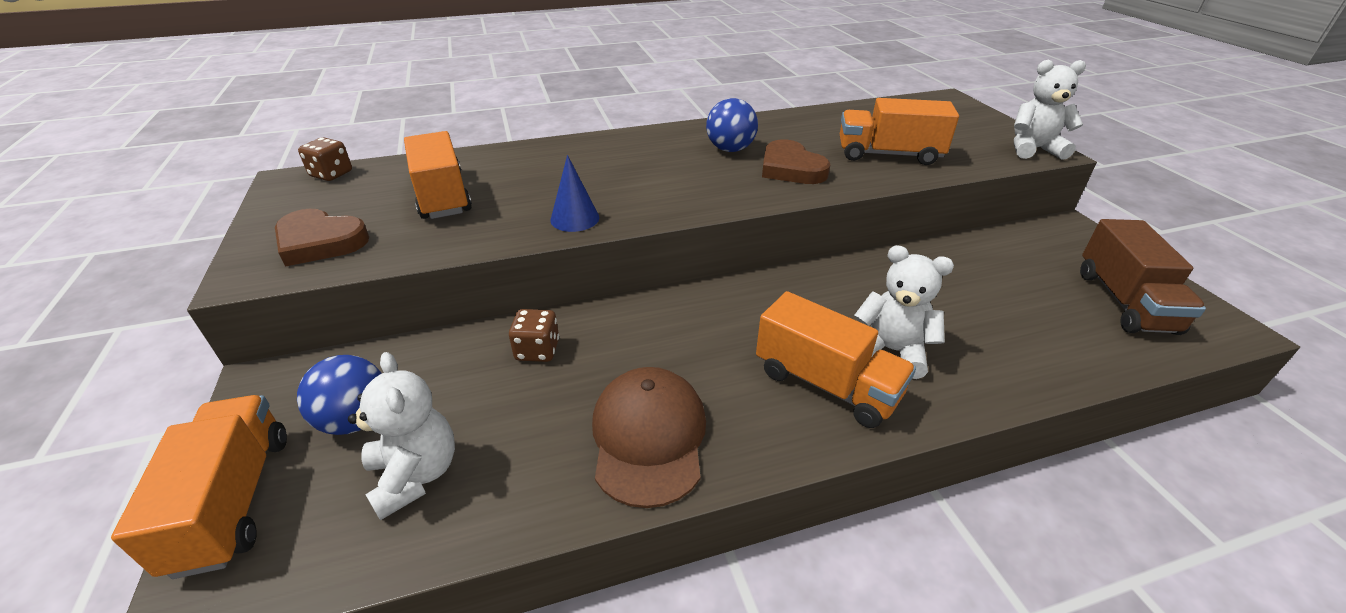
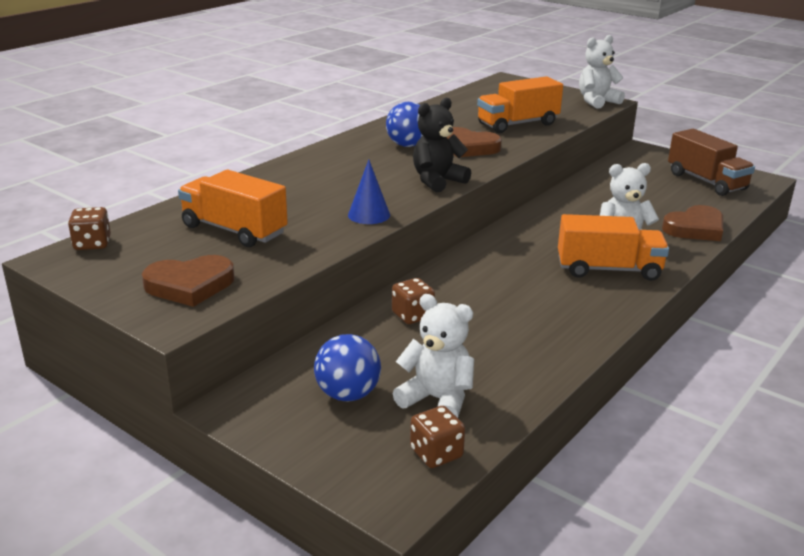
camera: 35 degrees left, 10 degrees down
(233, 501) = (336, 461): orange truck -> none
(315, 553) = (436, 453): none -> brown dice
(649, 437) = (548, 328): brown cap -> none
(699, 200) = (437, 181): none -> black teddy bear
(1025, 369) = (695, 228): none -> brown heart

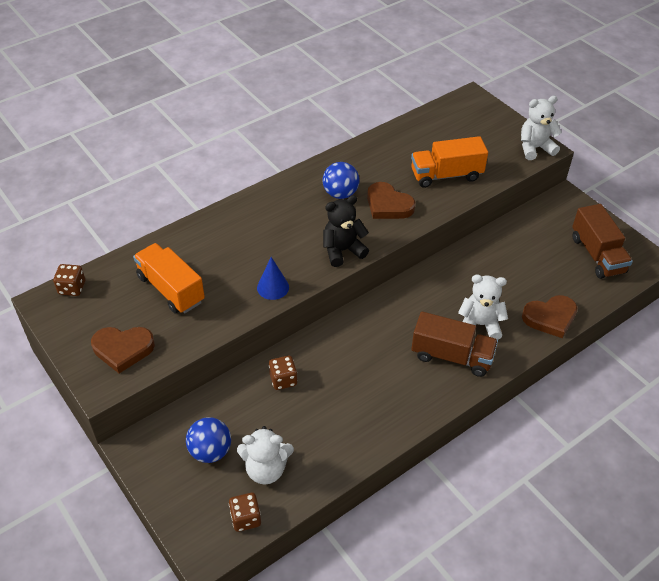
camera: 15 degrees right, 20 degrees up
(437, 399) = (266, 469): white teddy bear -> white teddy bear turned 135 degrees clockwise
(608, 269) = (452, 356): orange truck -> brown truck

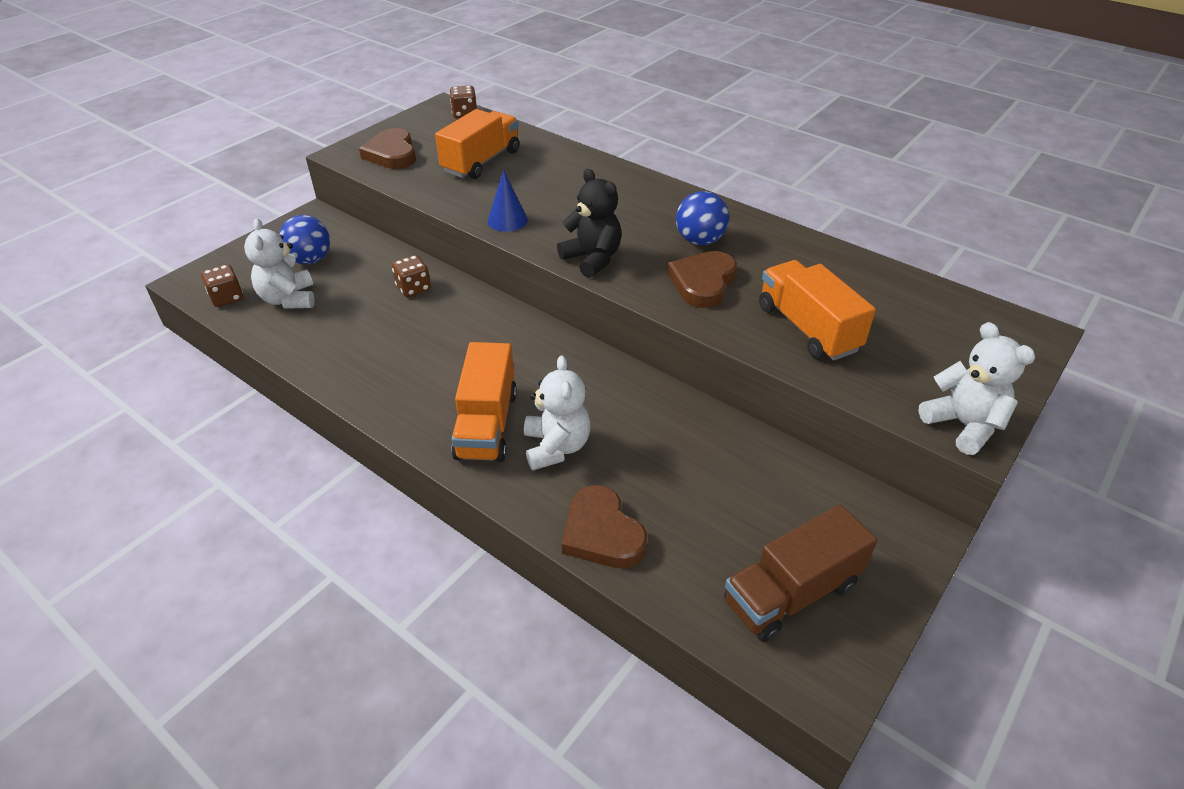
camera: 75 degrees right, 5 degrees down
(452, 356) = (486, 424): brown truck -> orange truck

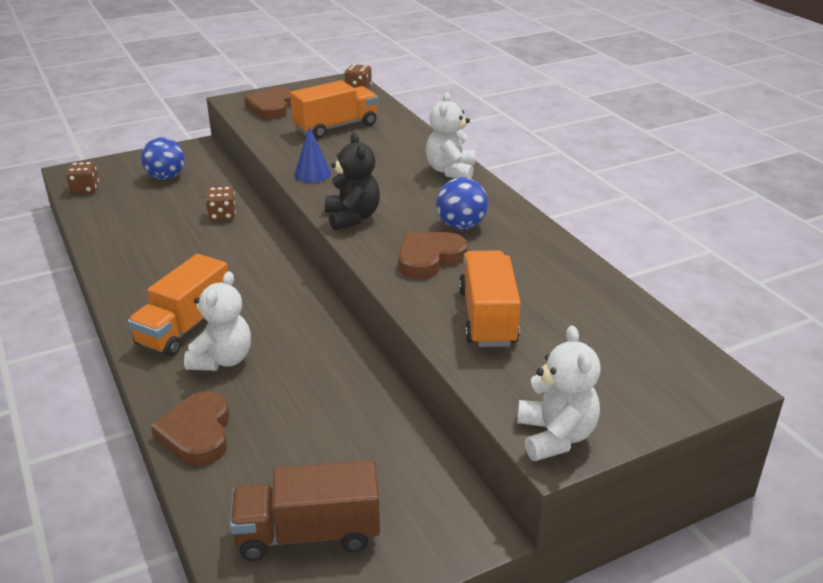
camera: 25 degrees right, 10 degrees down
(288, 299) = (125, 201): white teddy bear -> white teddy bear (450, 171)

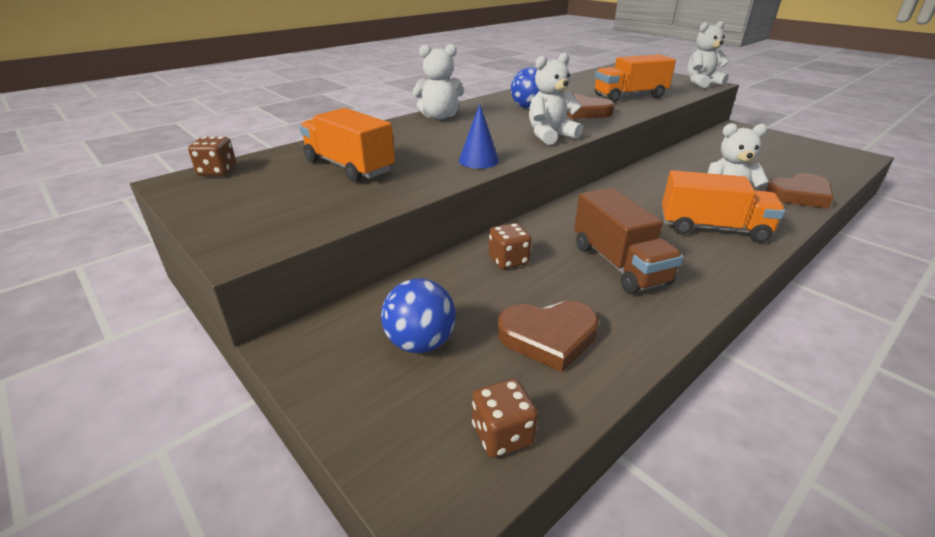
camera: 105 degrees left, 0 degrees up
(271, 108) = (281, 214): brown heart -> brown heart (548, 337)
(308, 534) = (804, 155): brown truck -> brown truck (619, 264)
(352, 218) = (550, 136): black teddy bear -> white teddy bear

